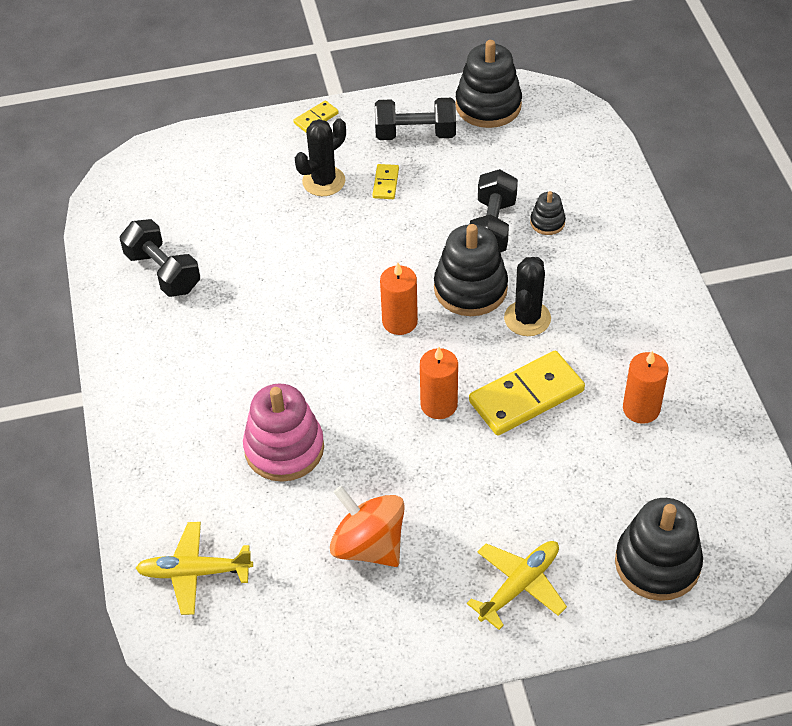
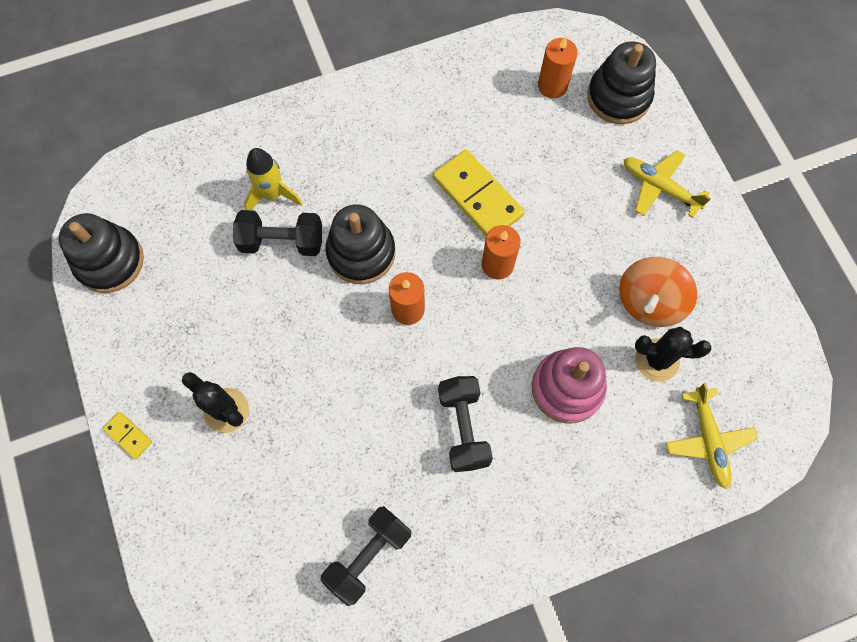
camera: 100 degrees left, 20 degrees up
(386, 183) = (227, 347): yellow domino -> none
(415, 134) = (153, 327): black dumbbell -> black dumbbell (463, 427)
(527, 318) = (391, 202): black cactus -> black cactus (657, 360)
(547, 222) = (273, 195): black stacking toy -> yellow rocket
(641, 409) = (477, 112): orange candle -> orange candle (552, 86)

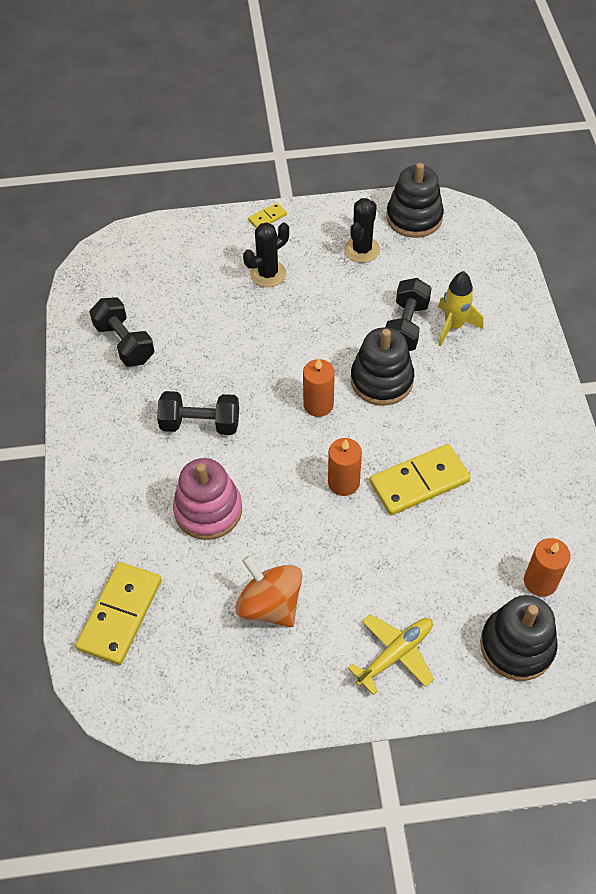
camera: 105 degrees right, 15 degrees down
(657, 360) = (210, 594): black cactus -> black cactus (362, 250)
(707, 439) = (120, 614): yellow plane -> yellow domino

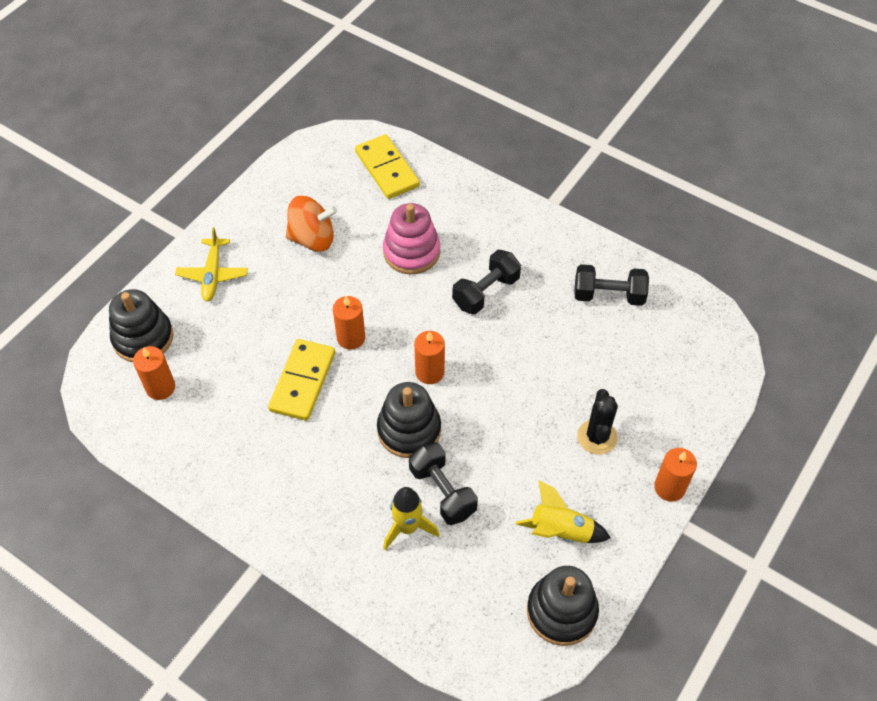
camera: 130 degrees right, 0 degrees up
(267, 217) = (669, 487): yellow domino -> orange candle
(362, 250) = (560, 531): black cactus -> yellow rocket

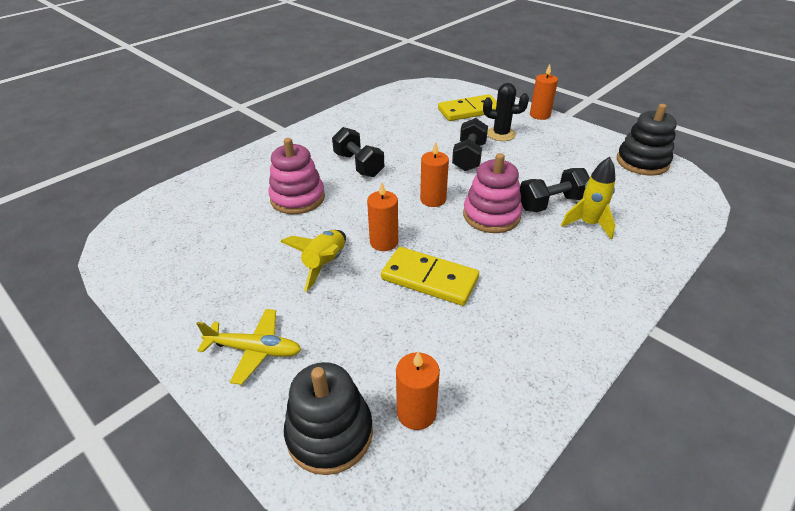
camera: 80 degrees left, 15 degrees down
(313, 239) = (246, 260): orange spinning top -> none
(387, 169) = (187, 204): yellow domino -> yellow domino (469, 111)
(409, 430) = (491, 215): black stacking toy -> pink stacking toy
(560, 531) = (579, 156): yellow rocket -> yellow rocket (325, 264)
(608, 295) = (381, 117): black dumbbell -> black dumbbell (469, 157)

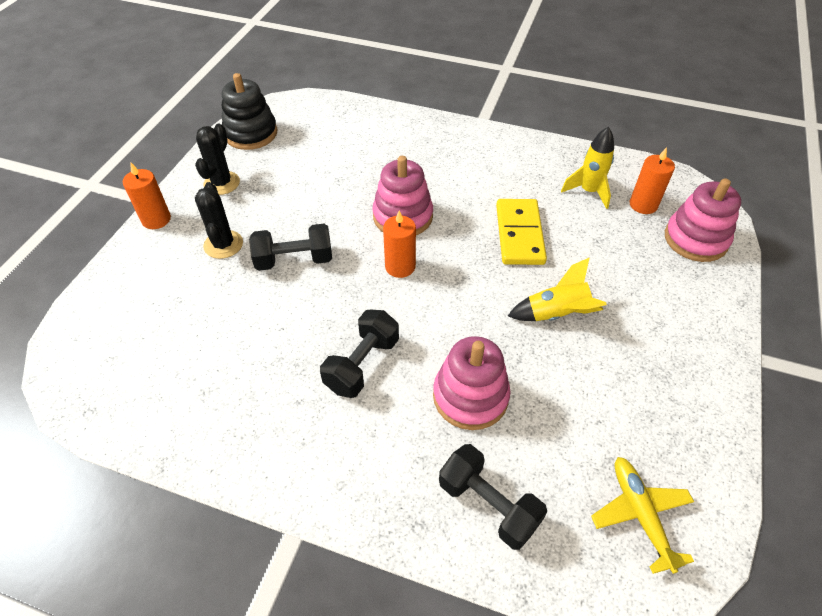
camera: 115 degrees left, 10 degrees up
(254, 350) = (682, 315): yellow plane -> yellow plane (640, 515)
(330, 433) = (695, 239): black stacking toy -> pink stacking toy
(384, 242) = (494, 282): orange candle -> none
(469, 111) = (159, 292): yellow domino -> none
(551, 203) = (359, 181): black dumbbell -> black dumbbell (488, 504)
(572, 141) = (222, 183): none -> black cactus
(588, 224) = (380, 156): yellow rocket -> yellow rocket (588, 191)

